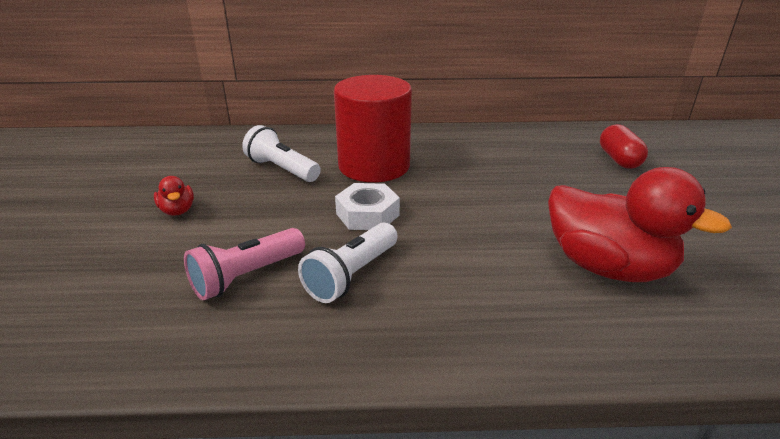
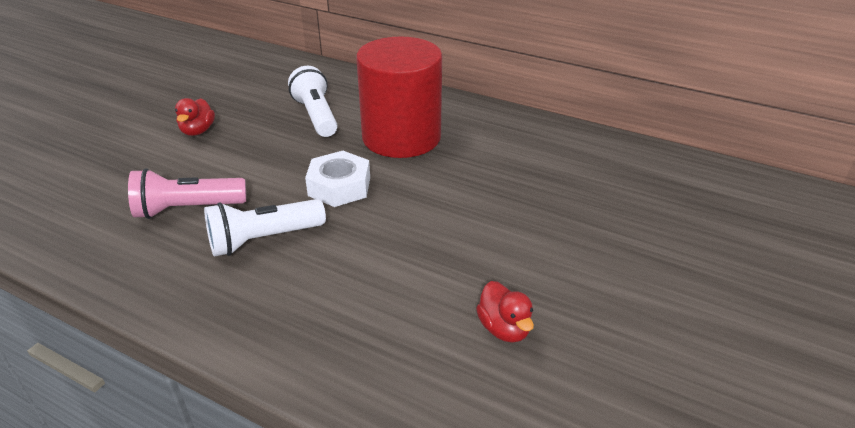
camera: 30 degrees right, 5 degrees up
(607, 267) = (504, 328): red duck -> red duck, size x0.43
(619, 160) = (687, 214): red capsule -> none

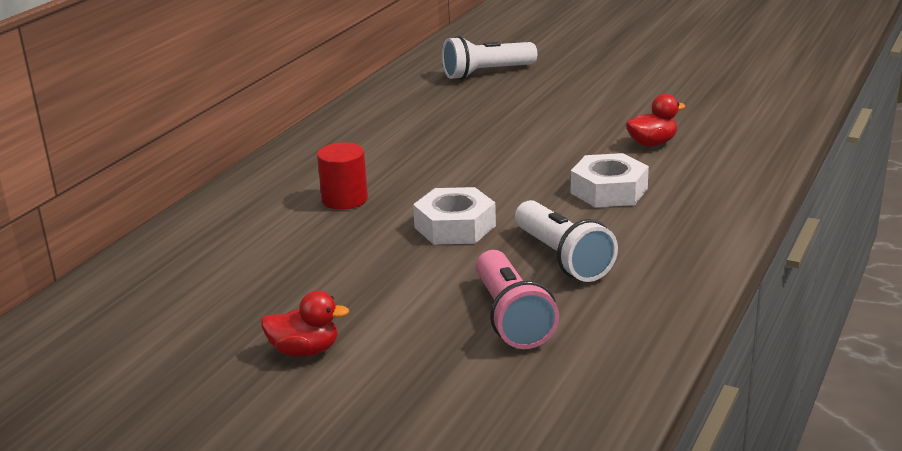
camera: 90 degrees left, 10 degrees down
(316, 116) = (276, 260): white flashlight -> white flashlight (486, 73)
(385, 280) = (609, 191): none -> white nut
(401, 137) = (344, 199): red cylinder -> red cylinder, size x0.45

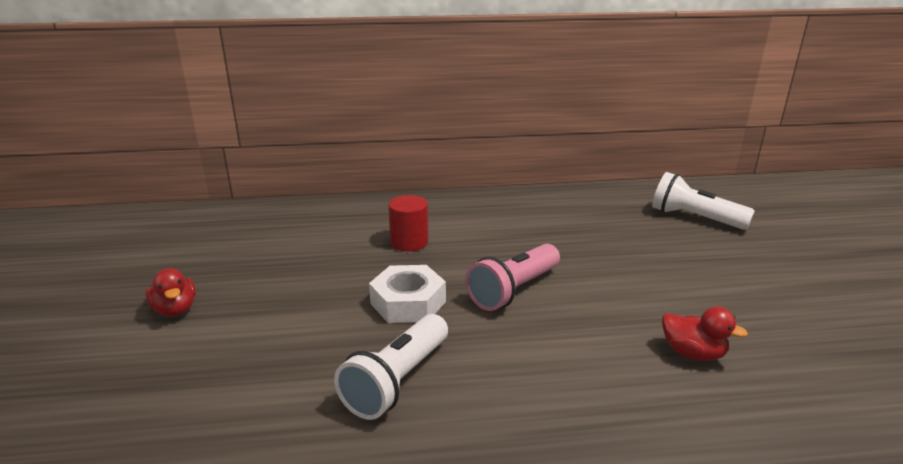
camera: 55 degrees right, 0 degrees up
(511, 317) = (268, 390): pink flashlight -> pink flashlight (514, 290)
(609, 191) = (557, 361): white nut -> none

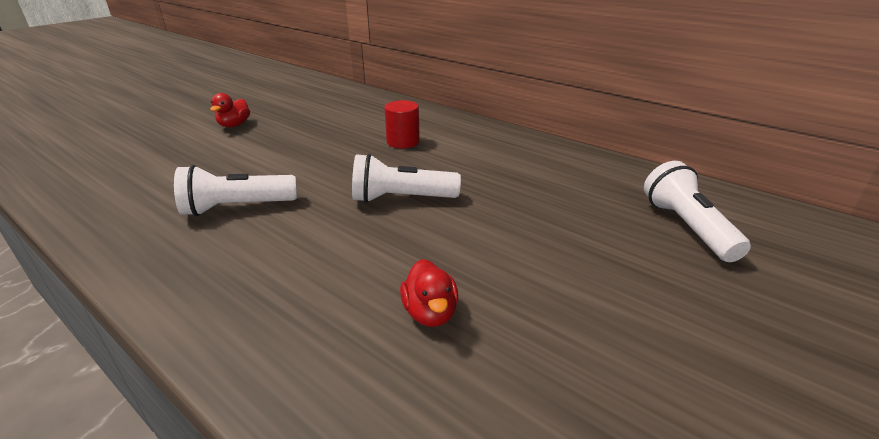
camera: 45 degrees right, 5 degrees up
(408, 302) = (328, 173): white nut -> none
(514, 290) = (401, 198): pink flashlight -> white flashlight

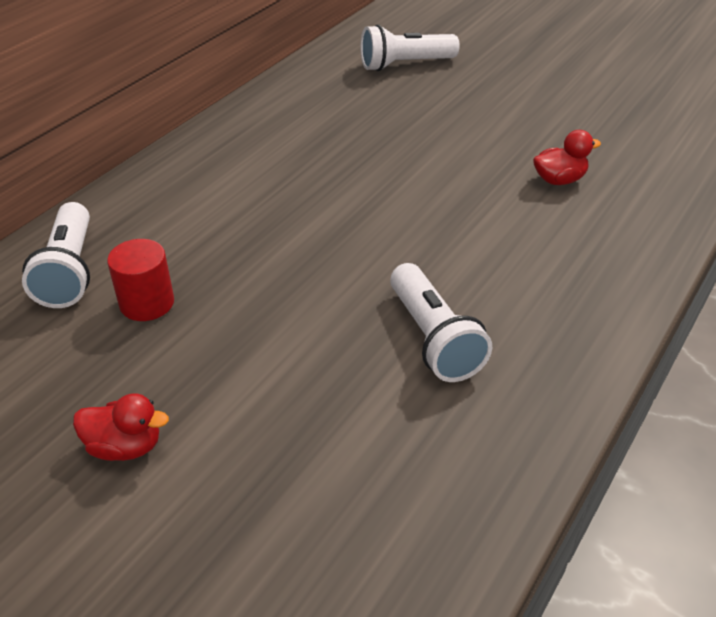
camera: 95 degrees left, 10 degrees up
(401, 198) = (385, 210): white flashlight -> white flashlight (69, 271)
(403, 142) = (222, 224): red cylinder -> red cylinder (147, 303)

